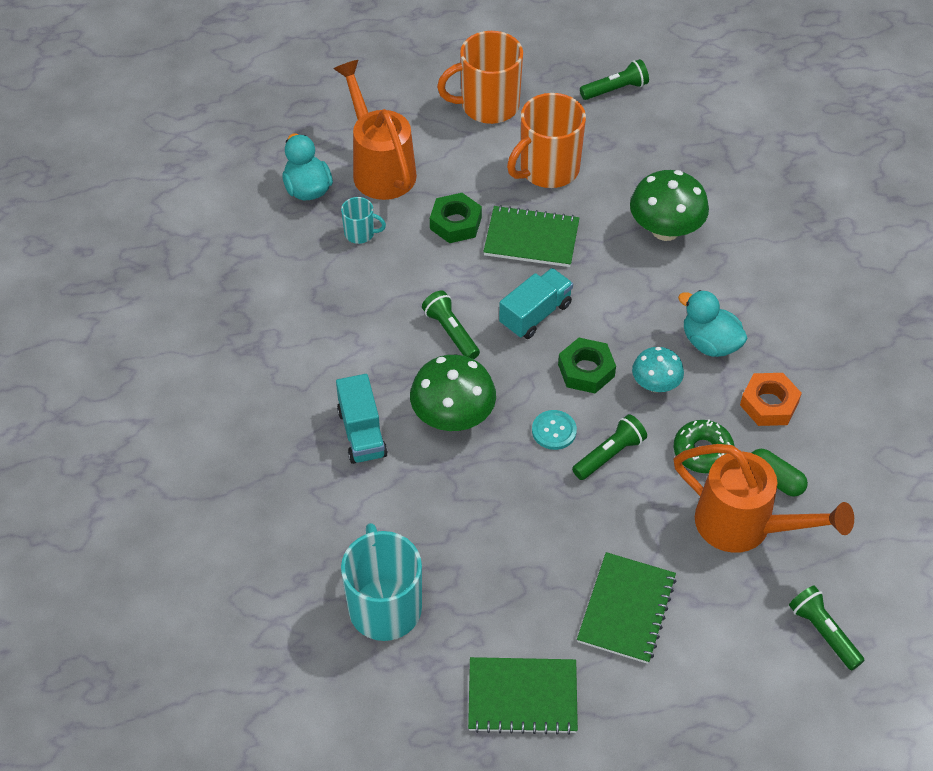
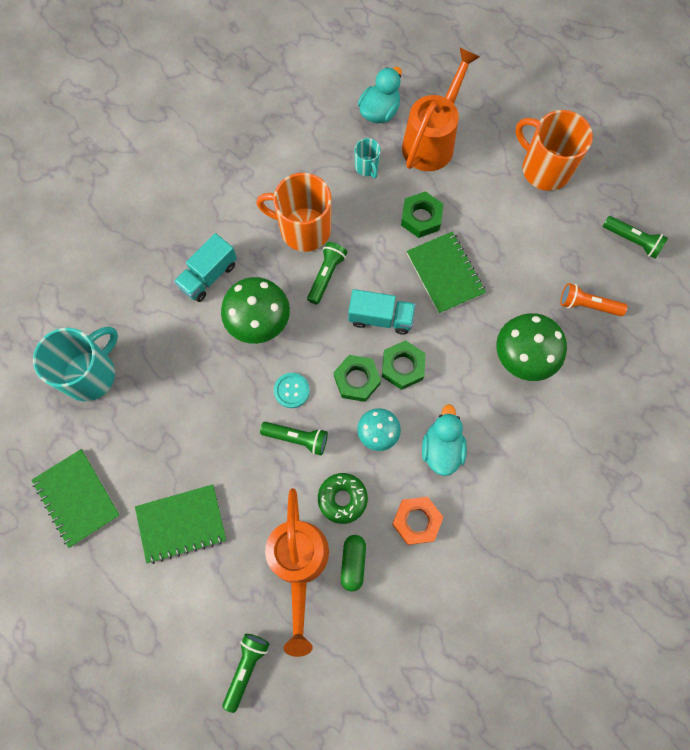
camera: 55 degrees right, 20 degrees up
(548, 169) = (517, 244): orange mug -> orange mug (304, 229)
(602, 326) = (403, 367): none -> green nut
(652, 156) = (587, 305): none -> orange flashlight

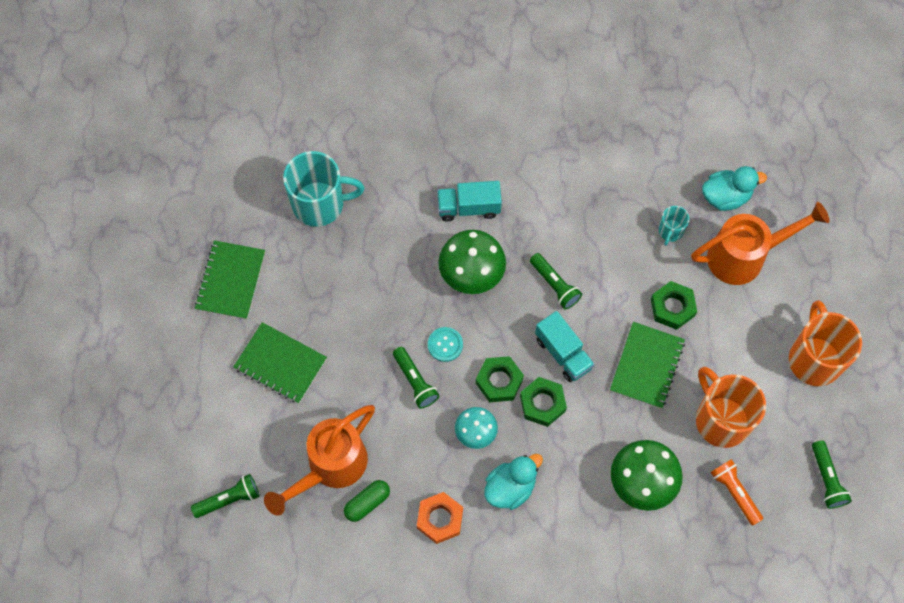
camera: 45 degrees right, 5 degrees down
(304, 229) = (573, 235): orange mug -> orange mug (721, 420)
(326, 275) = (555, 285): green flashlight -> green flashlight turned 75 degrees clockwise
(342, 499) = (404, 453): green donut -> none

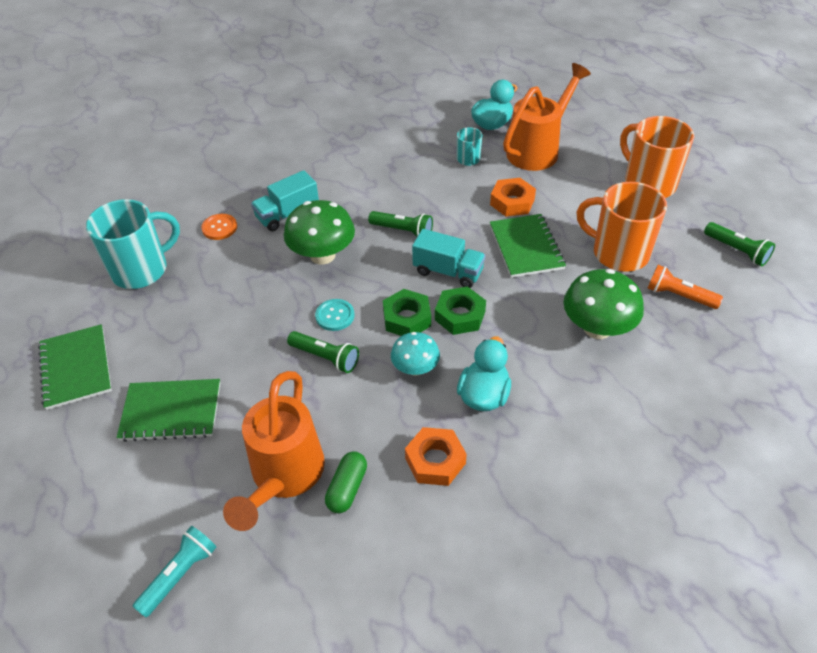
camera: 30 degrees left, 20 degrees down
(229, 499) = (180, 575): green flashlight -> turquoise flashlight
(404, 191) = (219, 228): none -> orange button
(672, 307) = (512, 202): green nut -> orange nut

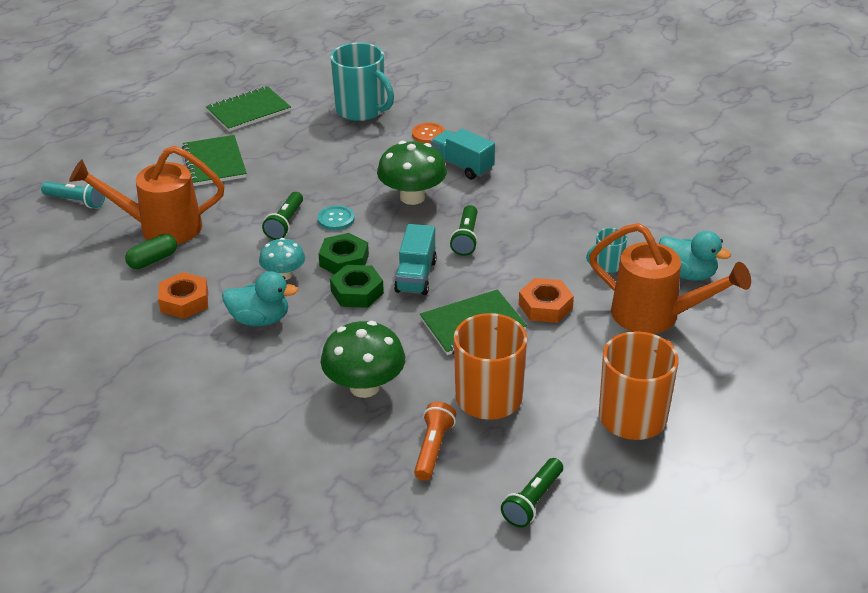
camera: 75 degrees right, 10 degrees down
(347, 488) = (153, 260): green capsule -> green capsule turned 45 degrees counterclockwise

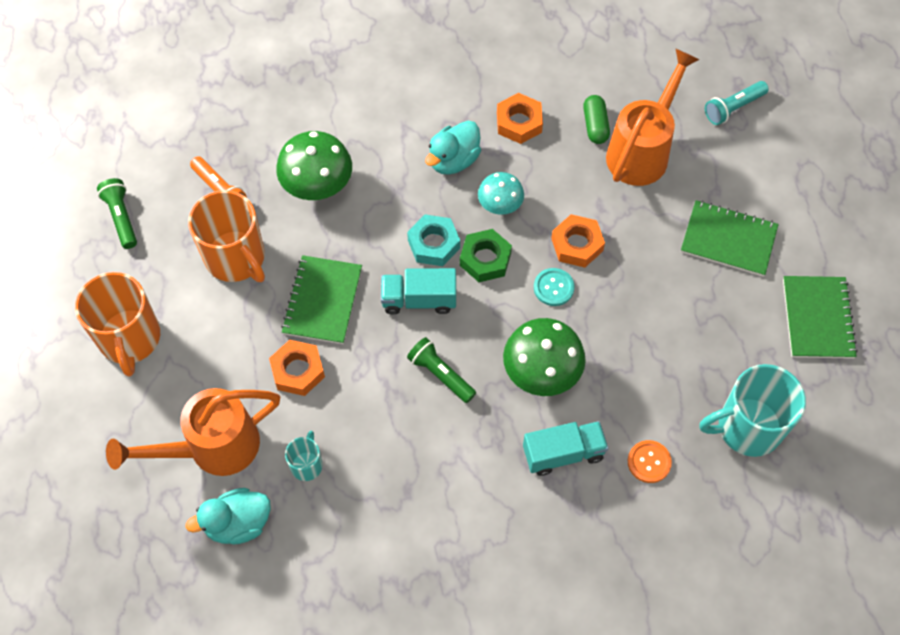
camera: 125 degrees right, 25 degrees up
(285, 223) = (577, 244): green flashlight -> orange nut
(357, 292) = (433, 244): green nut -> turquoise nut
(416, 276) = (419, 299): turquoise truck -> turquoise truck turned 45 degrees counterclockwise

